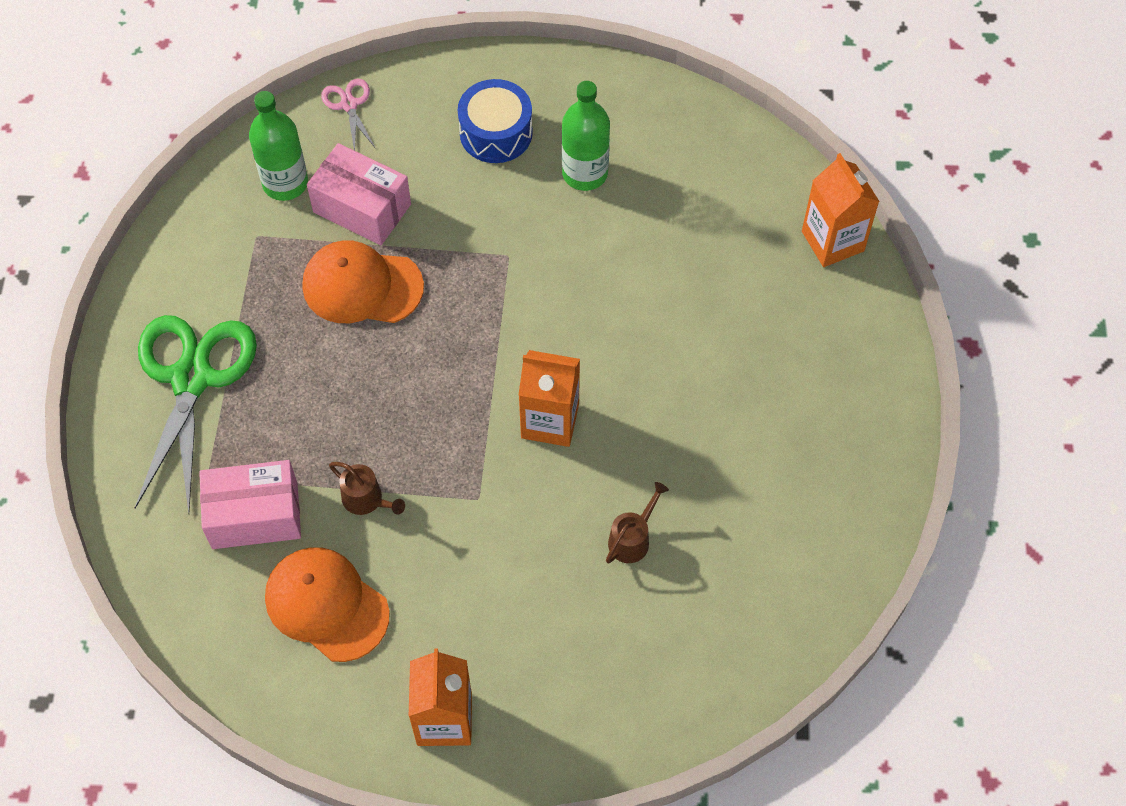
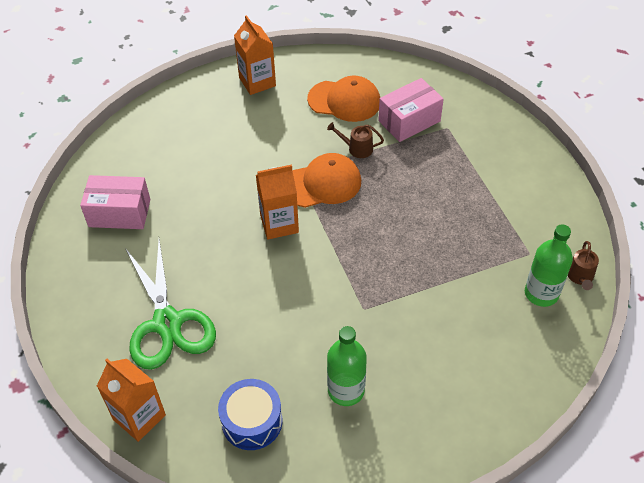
camera: 155 degrees right, 10 degrees down
(192, 378) = (496, 165): green scissors -> green scissors (167, 323)
(349, 104) = (546, 368): pink scissors -> none
(362, 208) = (479, 298): pink box -> pink box (119, 213)
(362, 286) = (442, 251): orange cap -> orange cap (322, 183)
(496, 133) = (429, 393): blue drum -> blue drum (252, 421)
(632, 538) = (200, 185): brown watering can -> brown watering can (580, 277)

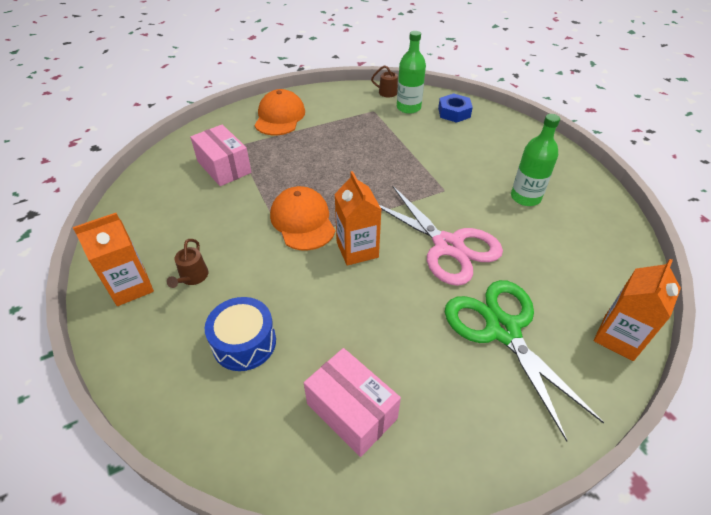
camera: 95 degrees left, 5 degrees down
(119, 213) = (351, 411): pink box -> pink box turned 45 degrees counterclockwise
(167, 323) = (502, 330): green scissors -> green scissors turned 90 degrees counterclockwise
(252, 421) = (580, 251): blue drum -> blue drum (244, 342)
(275, 298) = (448, 246): none -> pink scissors
(344, 101) = (185, 210): orange cap -> orange cap (280, 117)
(356, 148) = (256, 199): brown watering can -> brown watering can (192, 278)
(533, 346) = (454, 112): none -> blue nut

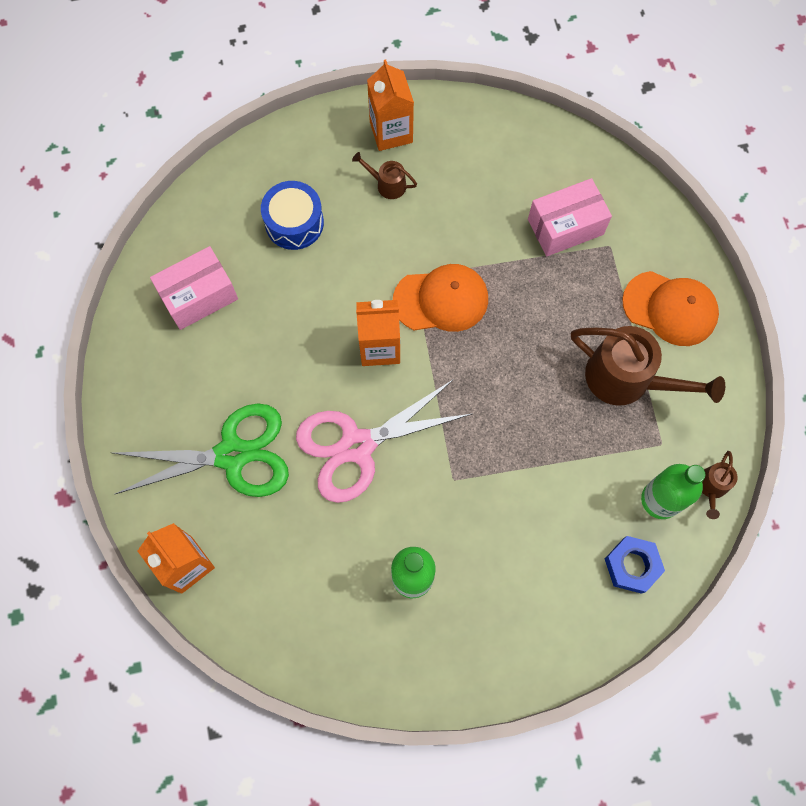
camera: 105 degrees right, 25 degrees up
(336, 127) = (627, 379): none -> brown watering can

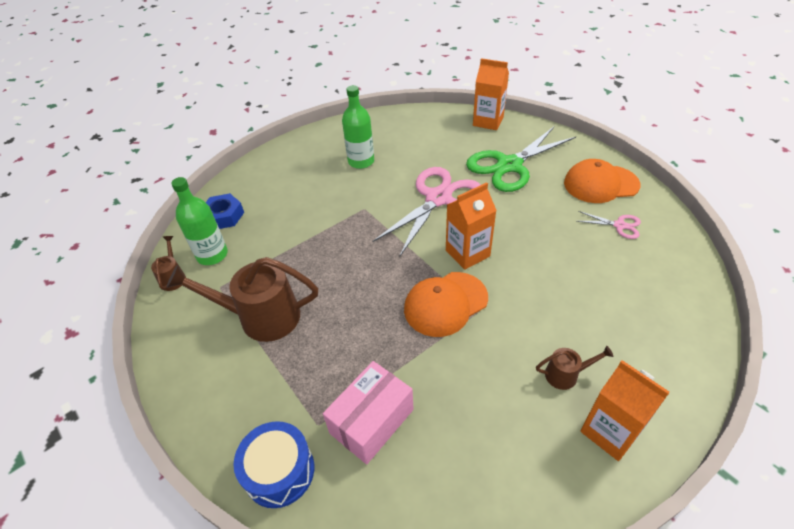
camera: 155 degrees right, 25 degrees down
(199, 296) = (619, 225): pink box -> pink scissors
(294, 223) = (609, 303): blue drum -> blue drum (279, 471)
(670, 308) = (237, 392): orange cap -> orange cap (600, 184)

